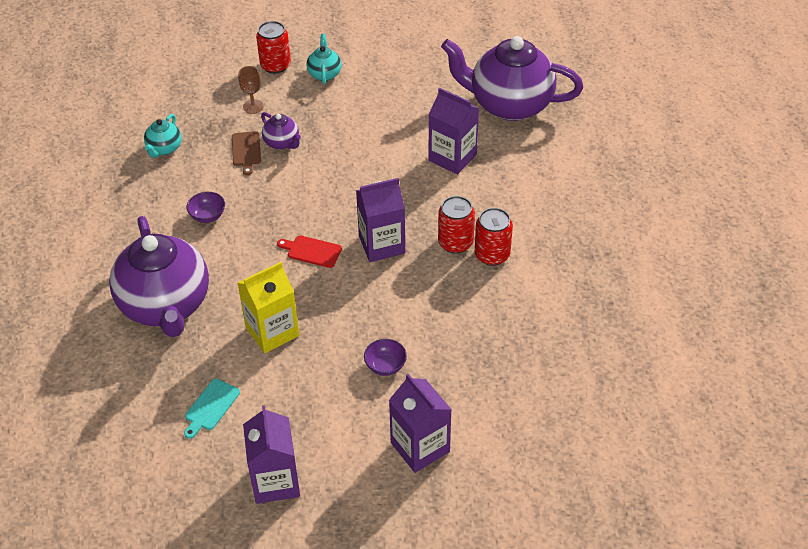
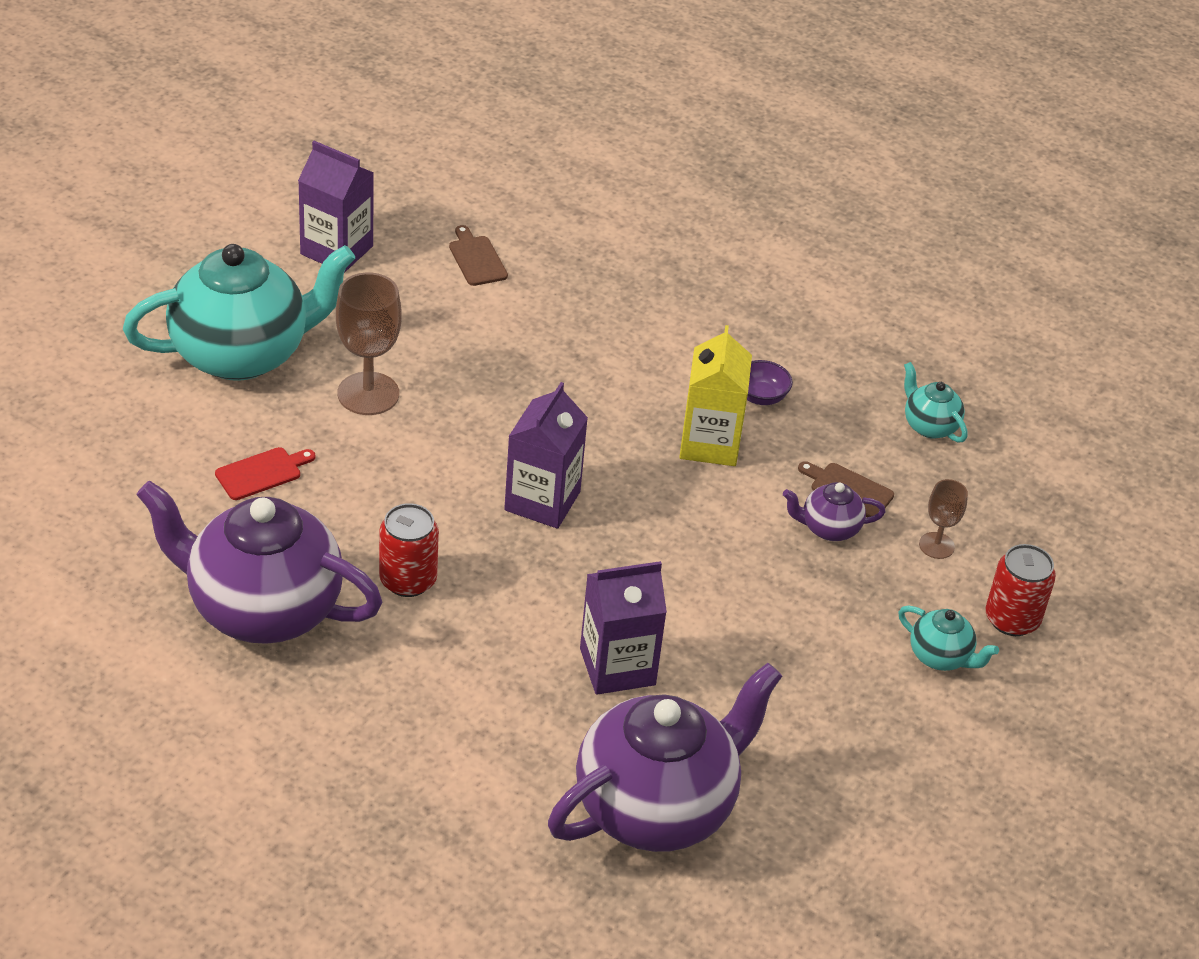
camera: 125 degrees right, 5 degrees down
(166, 305) = (652, 298): purple teapot -> purple teapot (262, 609)
(211, 407) = (476, 259): turquoise cutting board -> brown cutting board
(272, 331) = (520, 347): yellow carton -> yellow carton (709, 443)
(312, 251) = (602, 441): red cutting board -> red cutting board (262, 473)
(385, 366) = (368, 394): purple bowl -> brown goblet
(420, 447) = (242, 354): purple carton -> turquoise teapot
(455, 243) = (466, 563): red can -> none

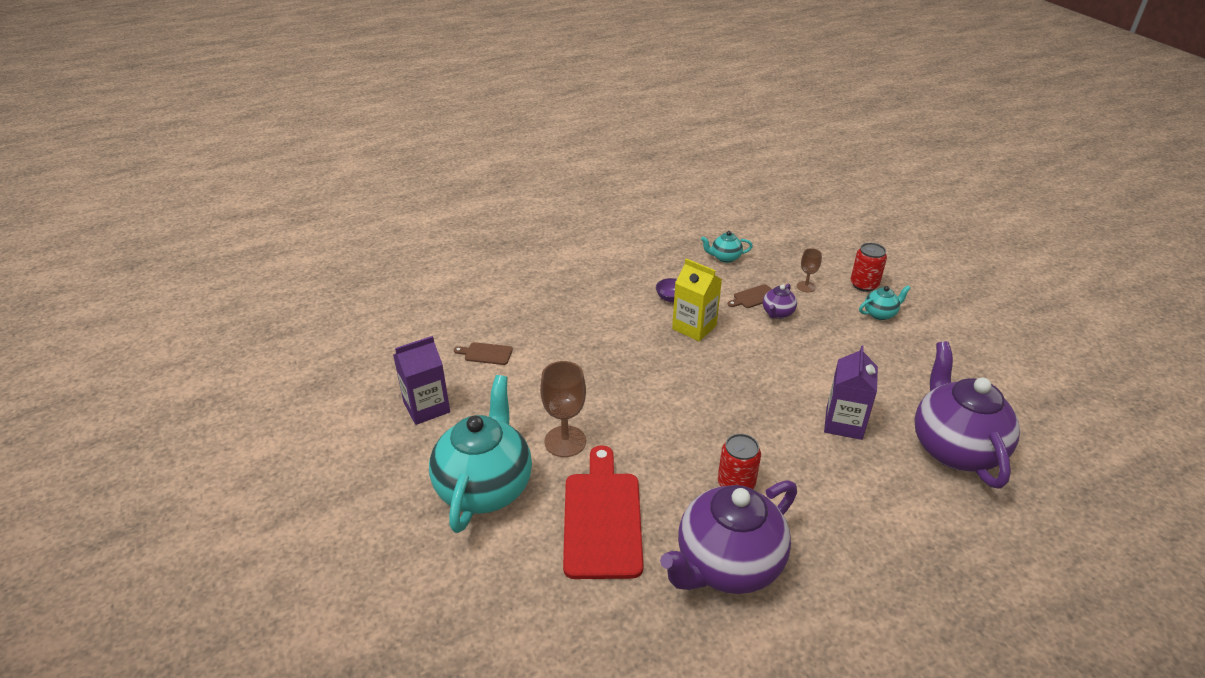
camera: 55 degrees left, 5 degrees down
(262, 473) = (602, 518): red cutting board -> red cutting board, size x2.27
(542, 501) = (701, 403): purple carton -> none

